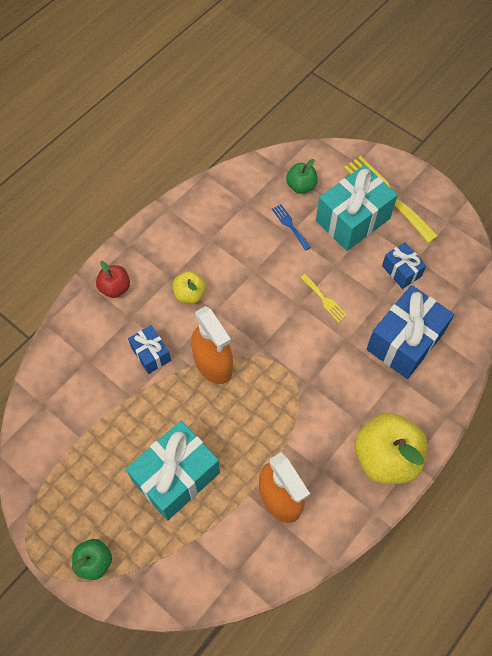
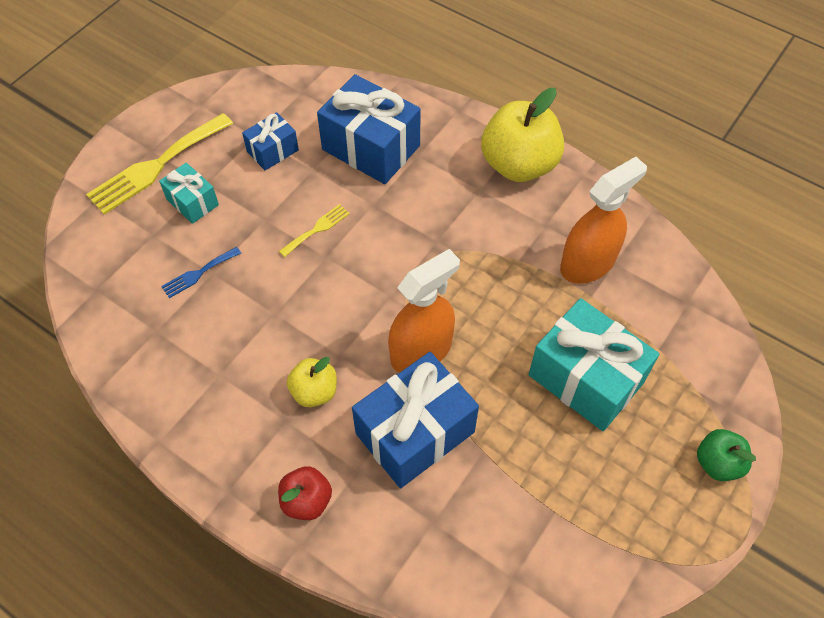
camera: 95 degrees left, 5 degrees down
(151, 354) = (415, 432): blue gift -> blue gift, size x1.90
(301, 186) = (131, 263): green apple -> none
(352, 219) = (192, 202): turquoise gift -> turquoise gift, size x0.53

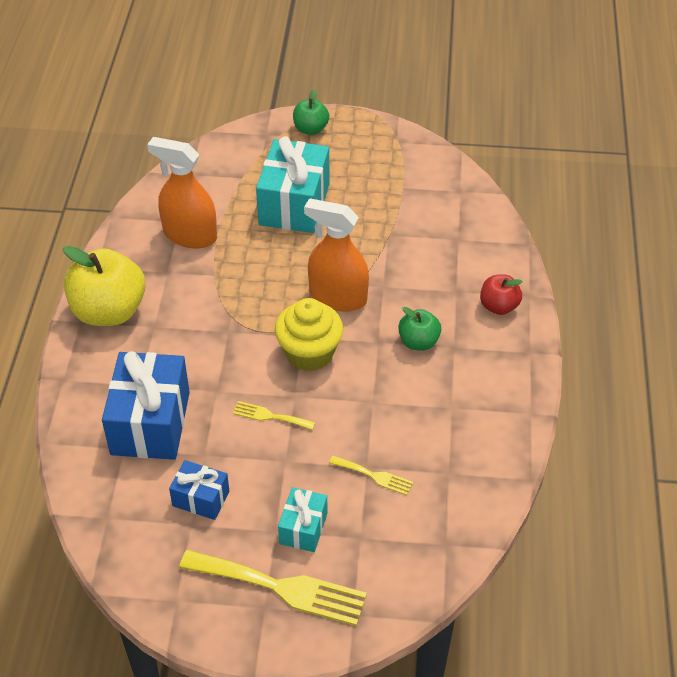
camera: 120 degrees left, 10 degrees down
(198, 273) = (374, 476): blue fork -> yellow fork
(314, 391) = (418, 342): yellow apple -> green apple
(366, 291) = (309, 353): none -> yellow cupcake
(415, 432) = (404, 273): blue gift -> none

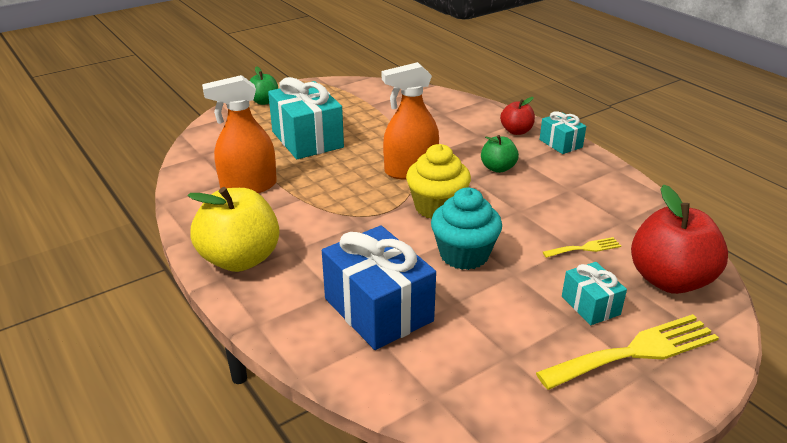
camera: 40 degrees left, 15 degrees down
(201, 498) = (491, 334): blue gift -> none
(270, 416) = (464, 255): yellow fork -> turquoise cupcake
(399, 553) = (669, 280): none -> red apple
(521, 348) = (560, 143): none -> turquoise gift

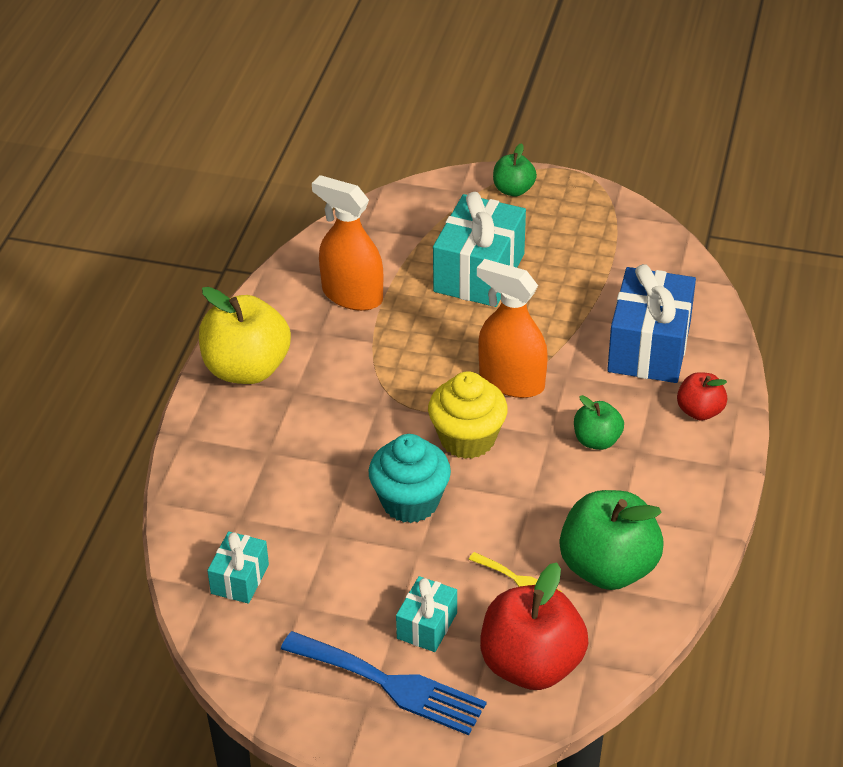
camera: 50 degrees right, 10 degrees up
(378, 310) = (273, 494): blue gift -> blue gift (649, 347)
(560, 143) = (717, 461): turquoise gift -> turquoise gift (240, 579)
(609, 213) = (608, 568): none -> green apple
(635, 352) = (391, 685): yellow fork -> blue fork

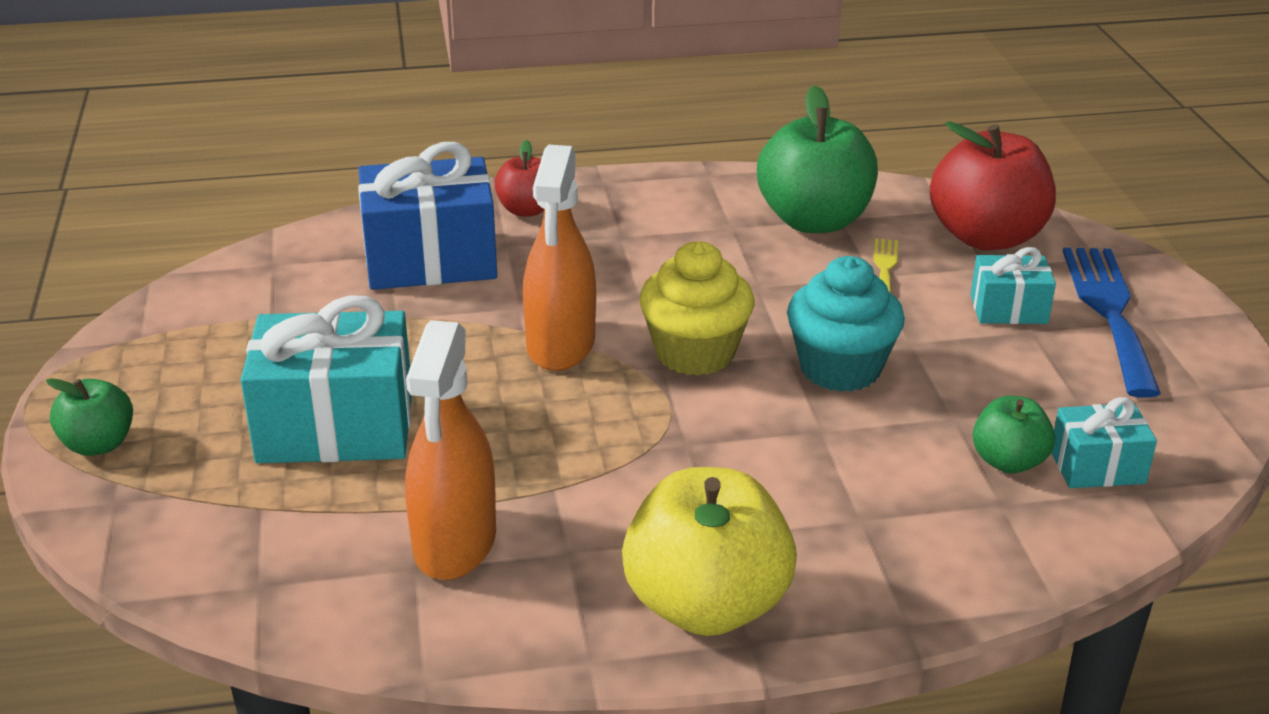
camera: 115 degrees left, 10 degrees down
(597, 440) = (625, 263): green apple -> green apple (1008, 461)

